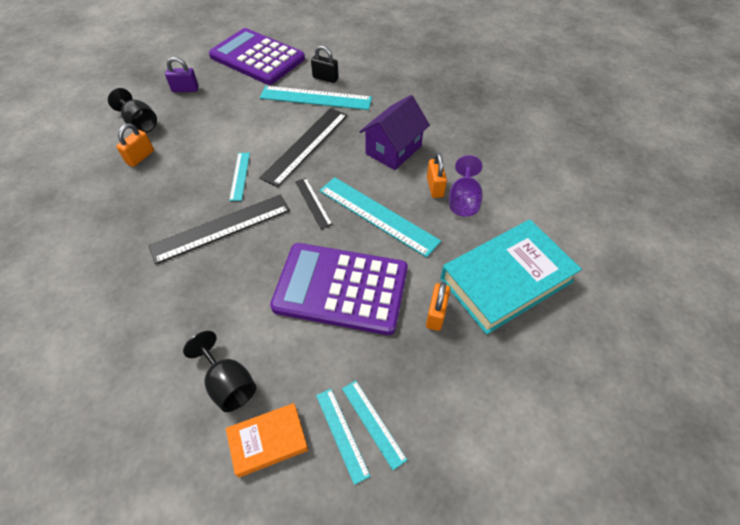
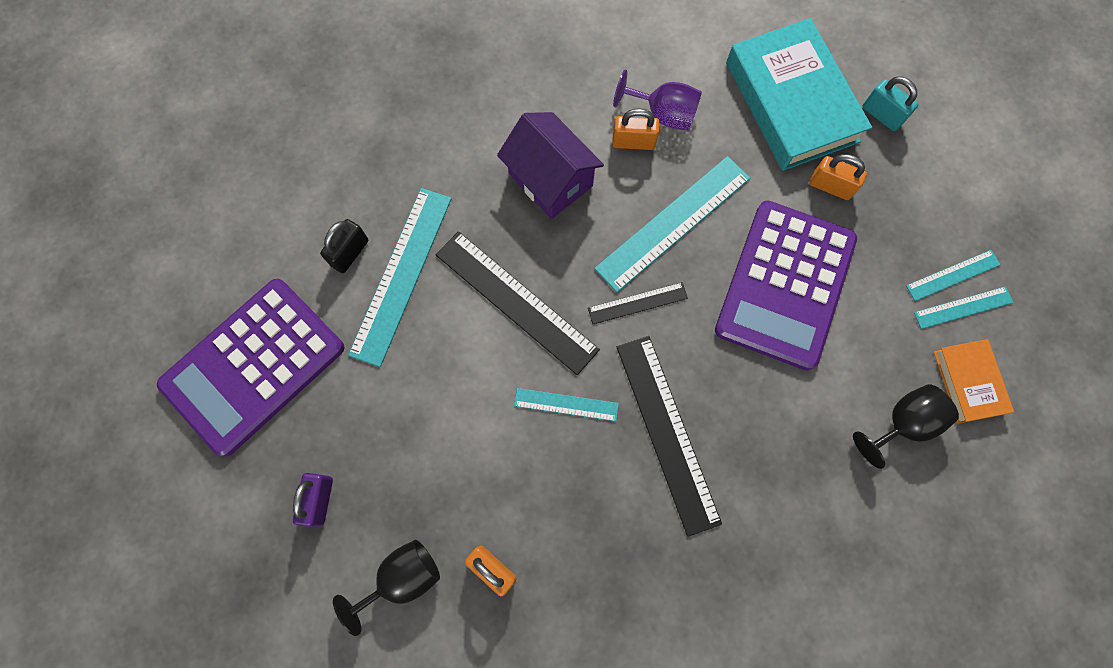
camera: 80 degrees left, 20 degrees up
(520, 351) = (881, 115): none -> turquoise padlock

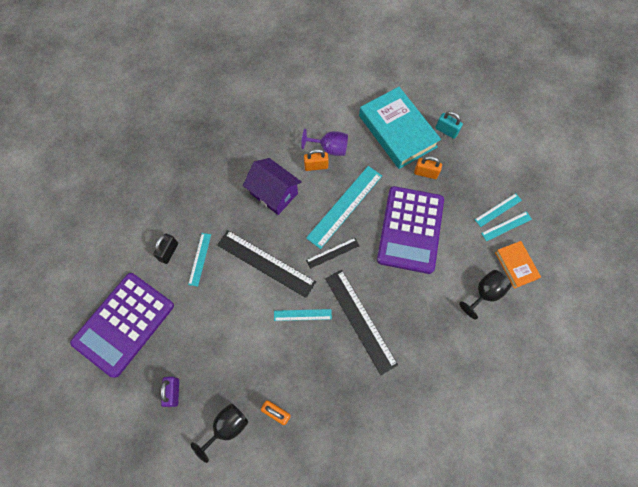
camera: 10 degrees left, 5 degrees down
(401, 275) = (200, 259): turquoise ruler -> turquoise ruler, size x0.52

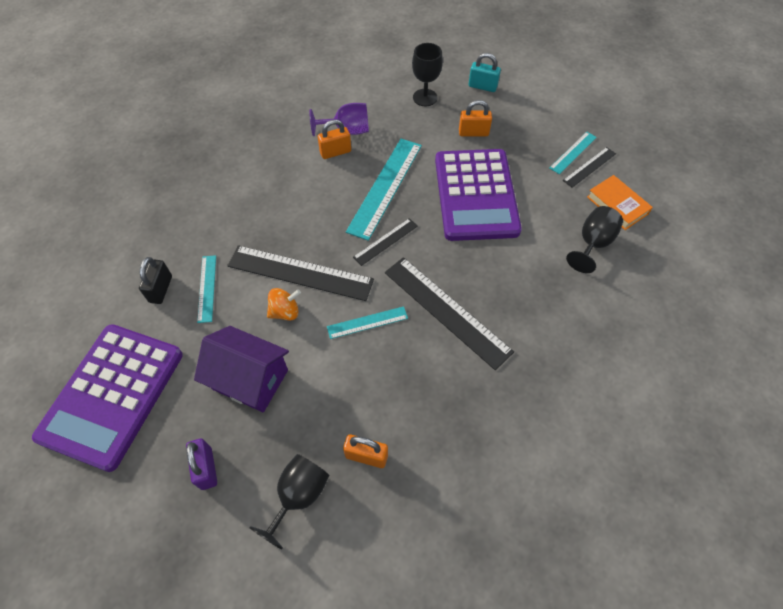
camera: 15 degrees left, 10 degrees down
(248, 291) = (285, 312): none -> orange spinning top
(274, 193) = (289, 192): purple house -> purple house (250, 379)
(397, 131) = (425, 97): turquoise book -> black goblet
(506, 226) = (589, 167): turquoise ruler -> black ruler

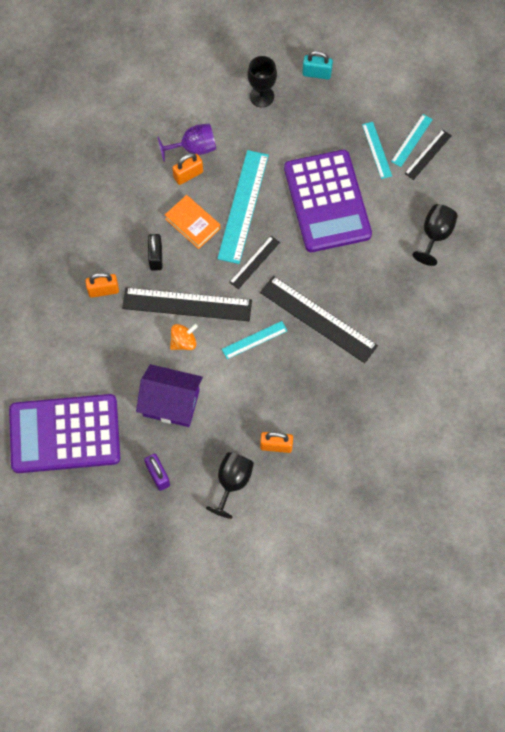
camera: 10 degrees left, 10 degrees up
(112, 395) = (65, 434): purple calculator -> purple calculator turned 75 degrees clockwise
(161, 289) = (71, 339): black padlock -> black padlock (156, 257)
(207, 288) = (111, 331): turquoise ruler -> turquoise ruler (377, 150)
(473, 133) = (315, 132): orange padlock -> orange padlock (103, 290)
(617, 205) = (455, 192): orange book -> orange book (192, 224)

